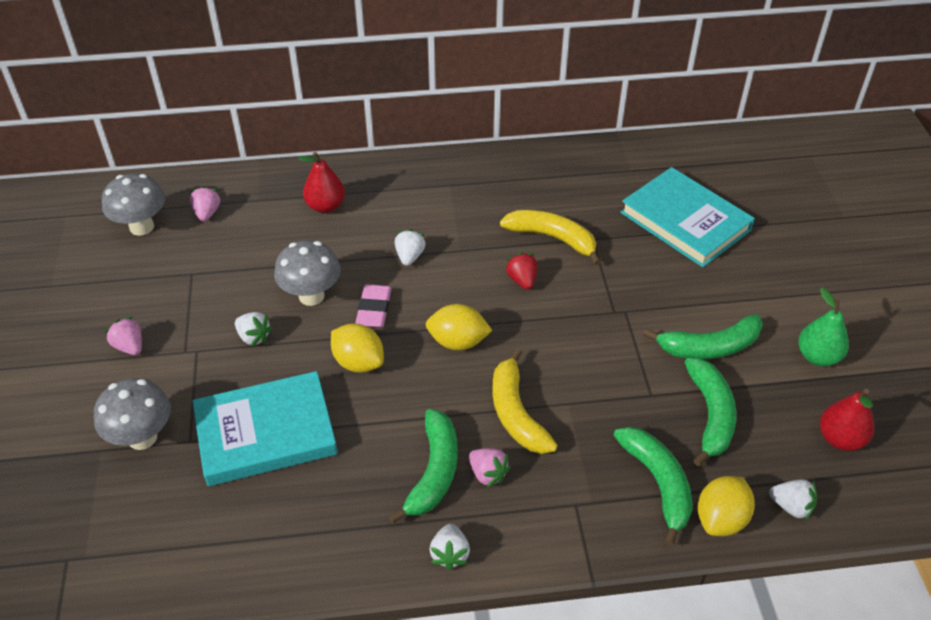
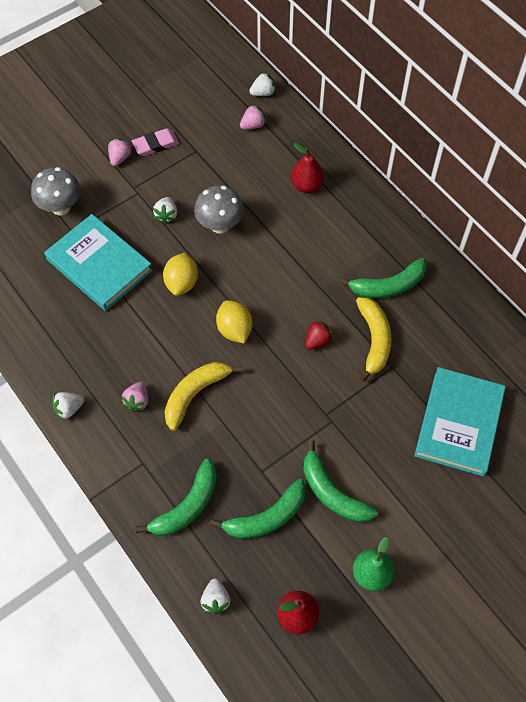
camera: 60 degrees right, 15 degrees up
(142, 227) = (217, 100): grey mushroom -> none
(374, 309) = (231, 266): pink eraser -> pink eraser (155, 144)
(410, 256) = (293, 261): white strawberry -> white strawberry (263, 93)
(434, 472) = (122, 370): green banana -> green banana (388, 286)
(721, 519) = (180, 557): yellow lemon -> none

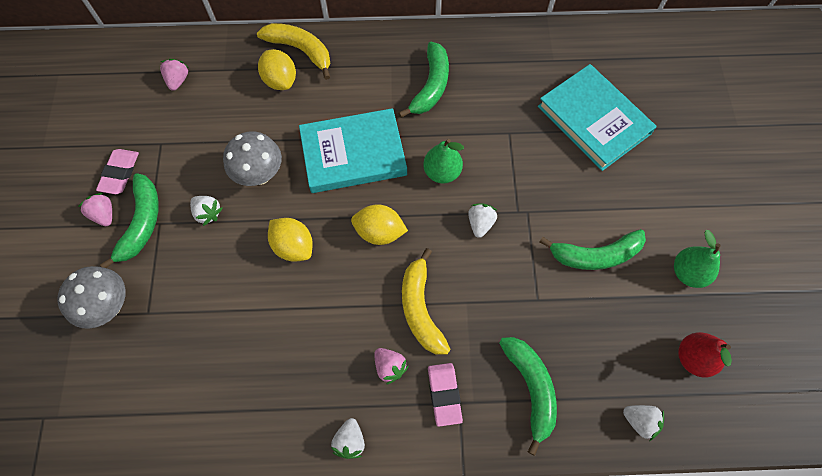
camera: 55 degrees left, 5 degrees up
(99, 265) = (210, 310): turquoise book -> turquoise book (353, 154)
(142, 449) = (444, 394): none -> pink eraser
(263, 93) = (151, 50): white strawberry -> white strawberry (480, 223)
(267, 517) = (585, 324): green banana -> green banana (142, 223)
(306, 185) = (280, 80): red pear -> yellow lemon
(317, 340) = (442, 172): red strawberry -> green pear
(374, 340) = (474, 129): yellow banana -> yellow banana (300, 50)

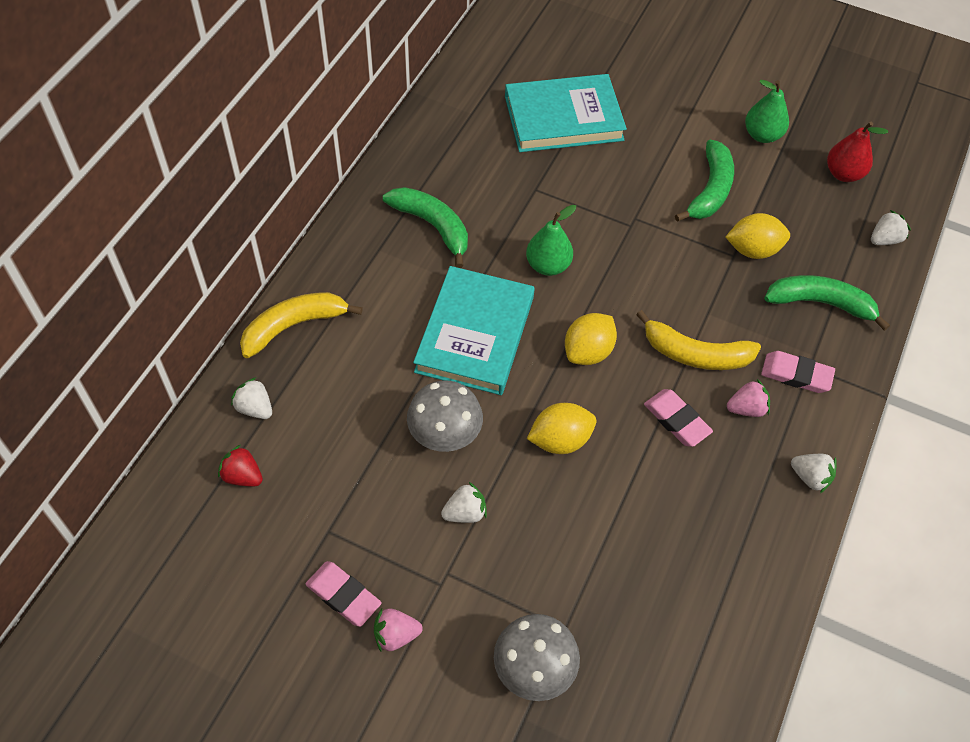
camera: 65 degrees left, 10 degrees down
(142, 223) = (435, 593): green banana -> none
(178, 80) = (242, 476): pink strawberry -> red strawberry
(280, 80) = (323, 364): yellow lemon -> yellow lemon (753, 250)
(351, 319) = (676, 420): none -> pink eraser
(480, 223) = (627, 261): white strawberry -> white strawberry (255, 408)

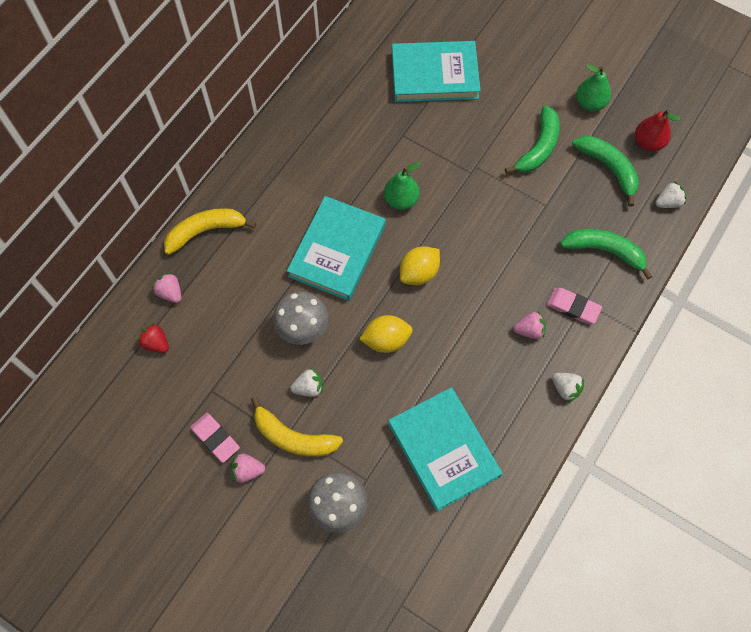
camera: 10 degrees right, 10 degrees up
(255, 408) = (170, 293): white strawberry -> pink strawberry
(433, 226) = (319, 159): green banana -> green banana (608, 168)
(665, 575) = (443, 450): none -> turquoise book
(676, 420) = (475, 334): pink eraser -> none
(695, 354) = (499, 283): yellow banana -> yellow banana (293, 437)
(753, 250) = (561, 202): yellow lemon -> none

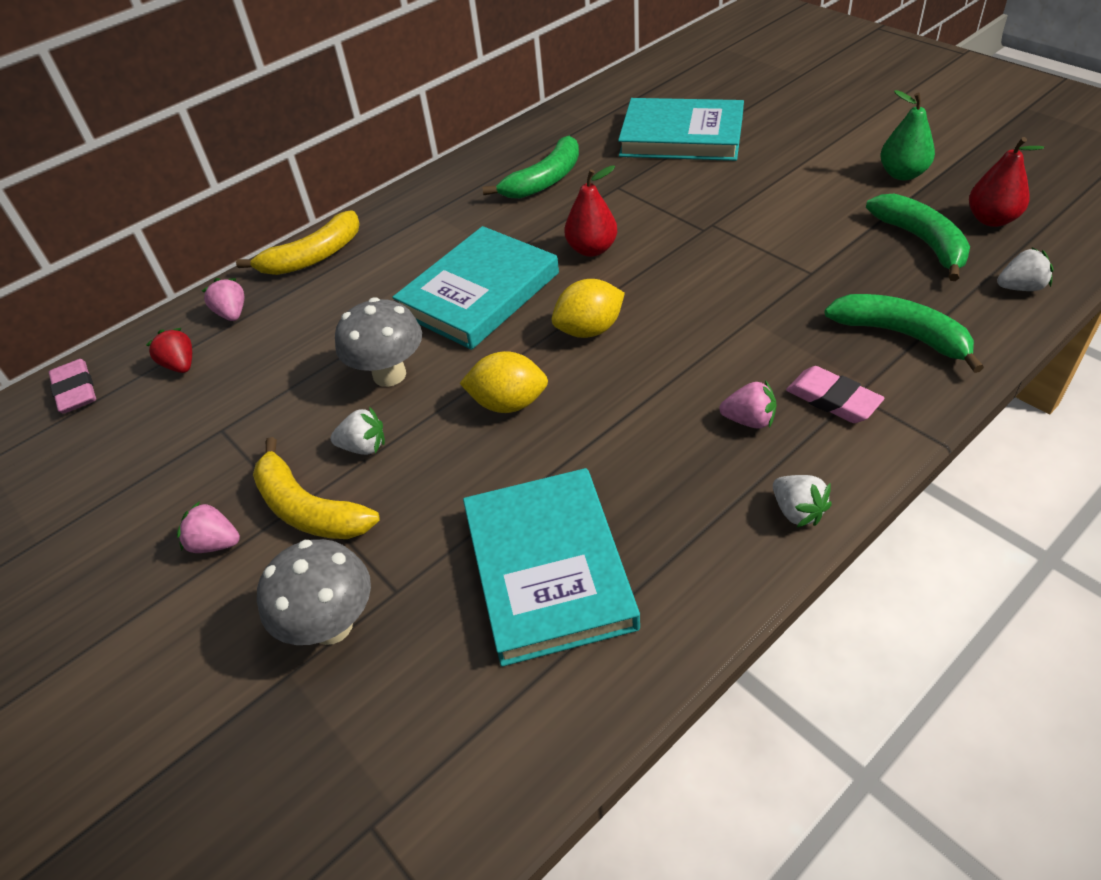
camera: 20 degrees right, 20 degrees down
(205, 231) = (313, 257): yellow banana -> yellow banana turned 150 degrees clockwise
(215, 438) = (192, 491): pink eraser -> pink eraser (75, 390)
(401, 200) = (591, 249): green pear -> red pear
(538, 148) = (813, 212): green banana -> green banana (544, 180)

